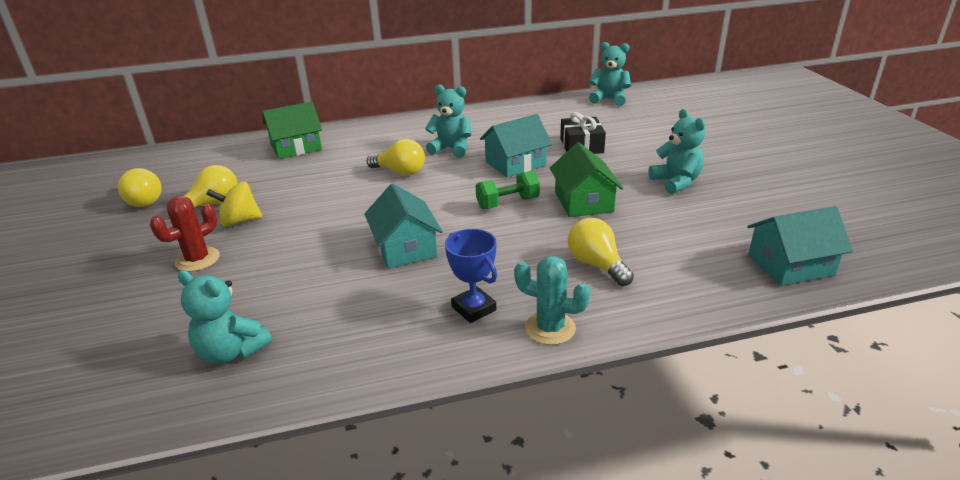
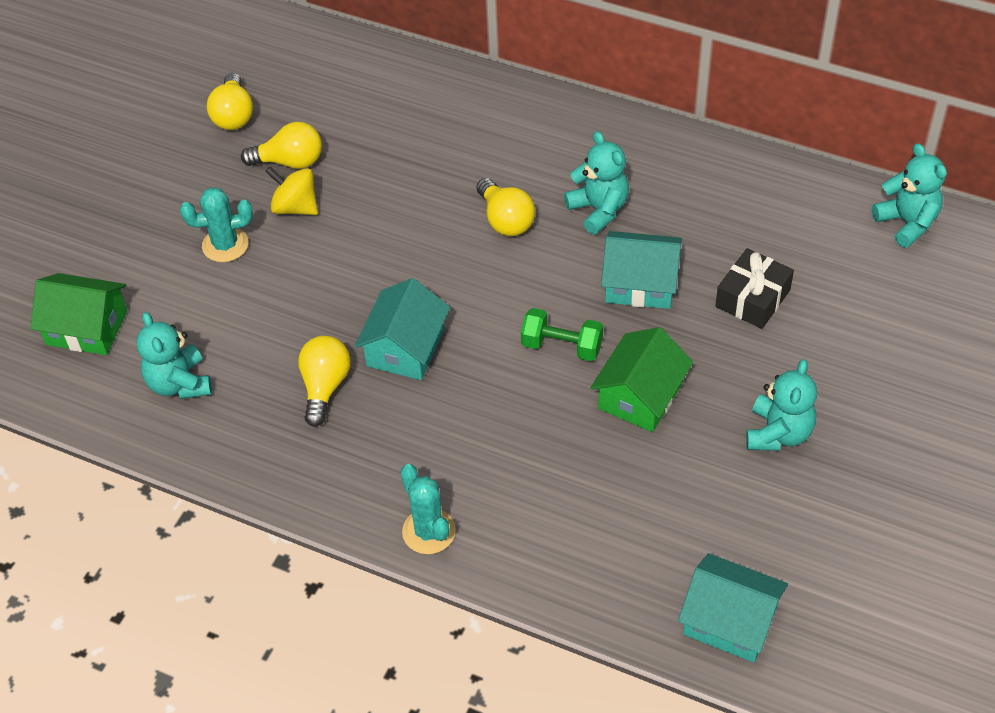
camera: 40 degrees right, 20 degrees up
(197, 259) = (225, 245): red cactus -> turquoise cactus
(296, 147) = (439, 100): green house -> green house (87, 327)
(474, 308) = (391, 466): blue trophy -> none
(596, 265) = (549, 490): yellow light bulb -> yellow light bulb (325, 387)

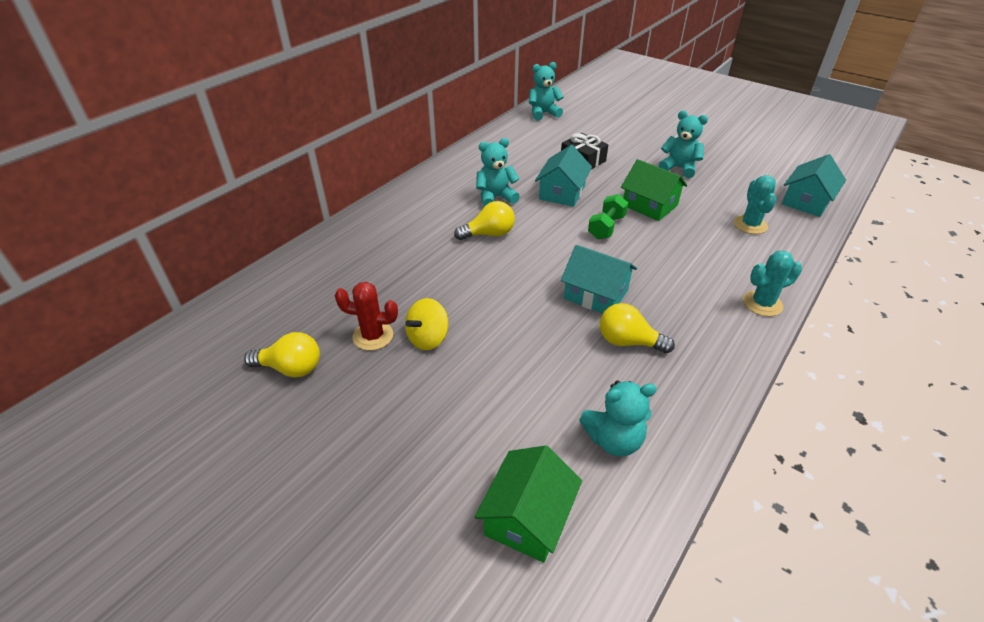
camera: 80 degrees left, 10 degrees down
(225, 245) = (453, 390): turquoise cactus -> turquoise cactus (750, 225)
(290, 162) = (373, 336): yellow light bulb -> red cactus

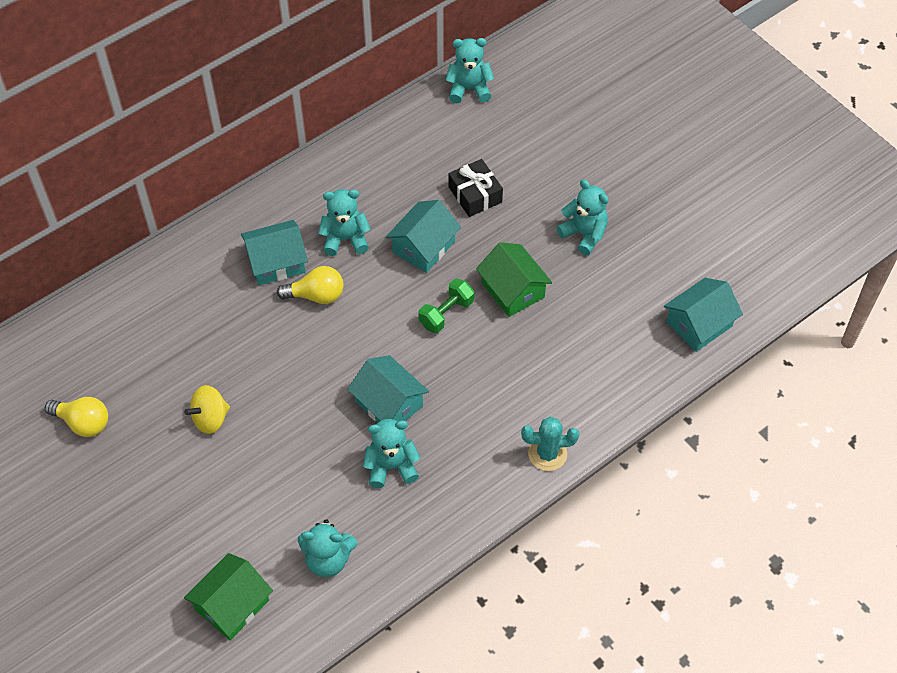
camera: 15 degrees right, 15 degrees up
(373, 336) = (162, 404): red cactus -> none
(444, 219) = (276, 262): none -> turquoise house
(628, 342) = (391, 466): yellow light bulb -> turquoise teddy bear
(750, 225) = (607, 346): turquoise cactus -> none

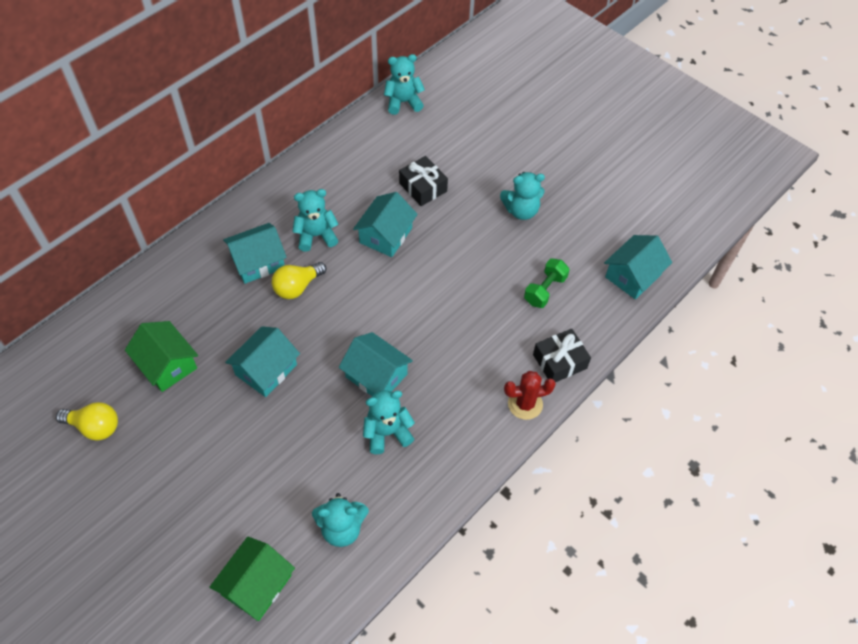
camera: 10 degrees left, 0 degrees up
(210, 418) = (215, 408): yellow spinning top -> none
(270, 383) = (266, 370): none -> turquoise house
(316, 295) = (297, 287): yellow light bulb -> yellow light bulb turned 150 degrees clockwise
(446, 313) = (415, 290): green dumbbell -> green dumbbell (545, 290)
(512, 290) = (469, 264): green house -> green house (167, 364)
(547, 454) = (525, 404): turquoise cactus -> red cactus
(584, 234) = (521, 211): turquoise teddy bear -> turquoise teddy bear turned 135 degrees clockwise
(595, 412) = (559, 361): none -> black gift

